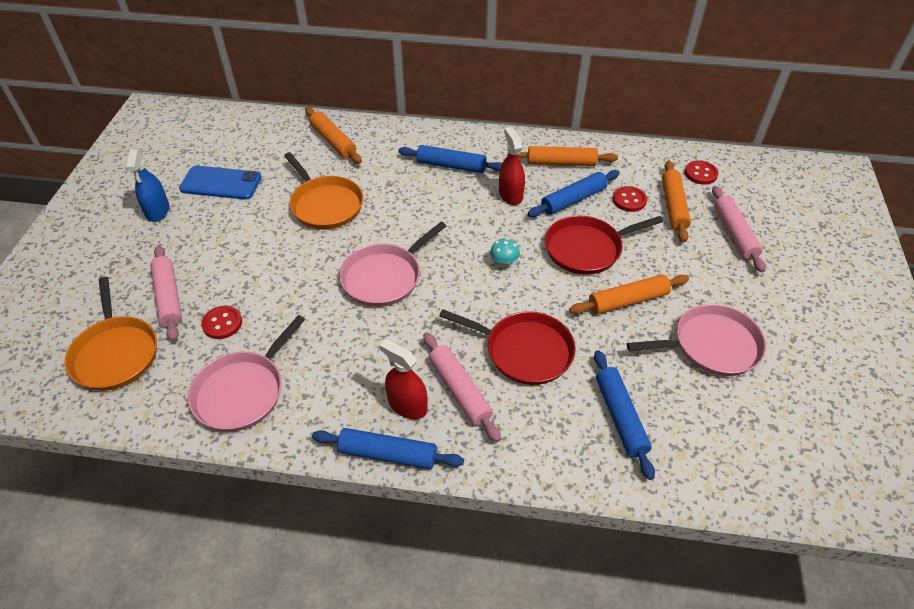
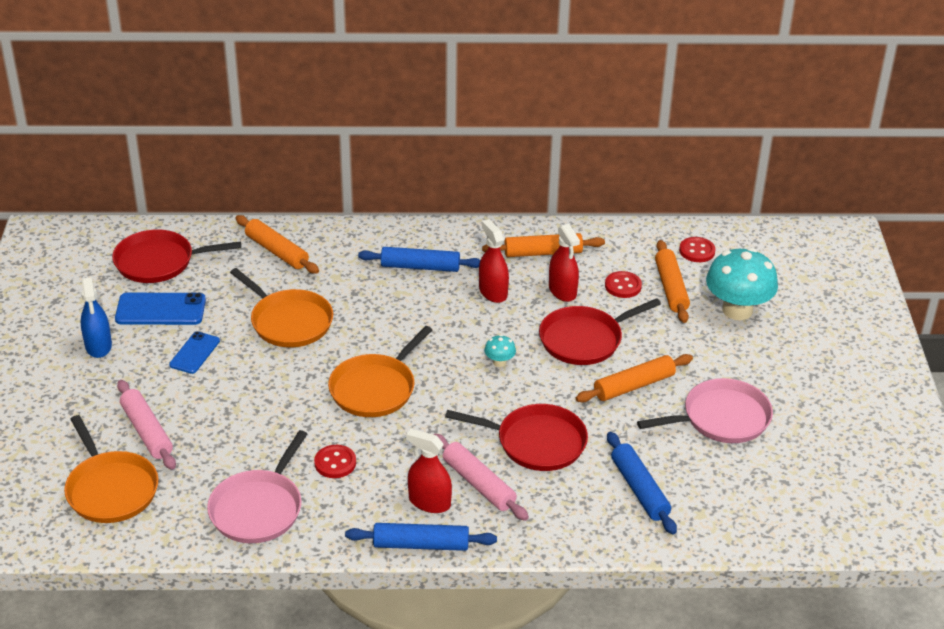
camera: 10 degrees left, 10 degrees down
(222, 323) = (215, 450): red button -> red button (335, 463)
(234, 141) = (159, 262): none -> red pan
(236, 225) = (195, 353): none -> blue phone
(384, 277) = (375, 388): pink pan -> orange pan
(573, 199) = (562, 291): blue rolling pin -> red spray bottle
(734, 234) = (737, 310): pink rolling pin -> turquoise mushroom

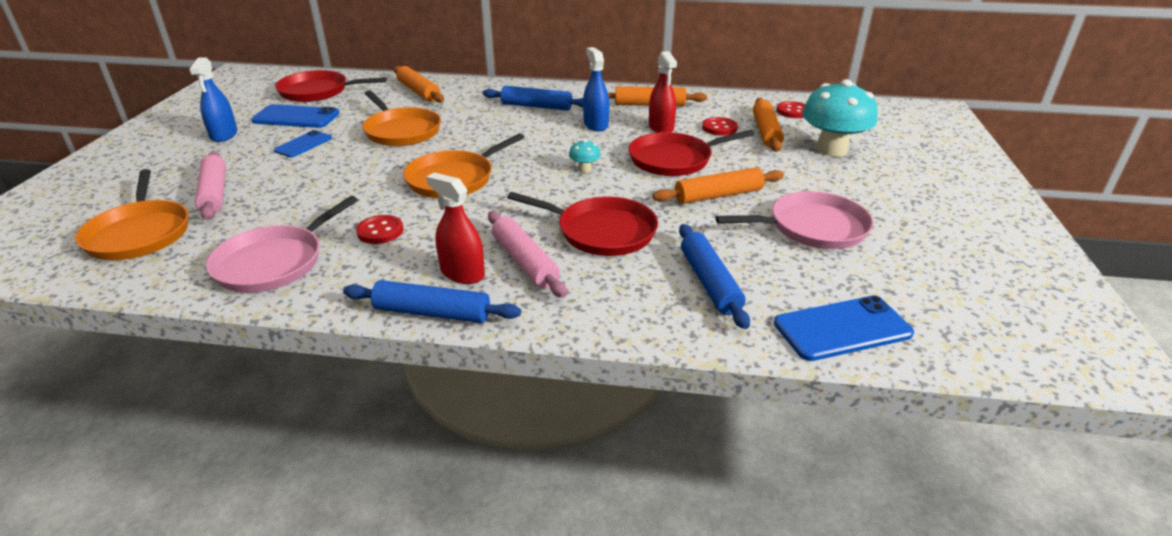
camera: 10 degrees right, 5 degrees down
(493, 292) = (595, 124): red spray bottle -> blue spray bottle
(747, 523) = (842, 329): none -> blue phone

